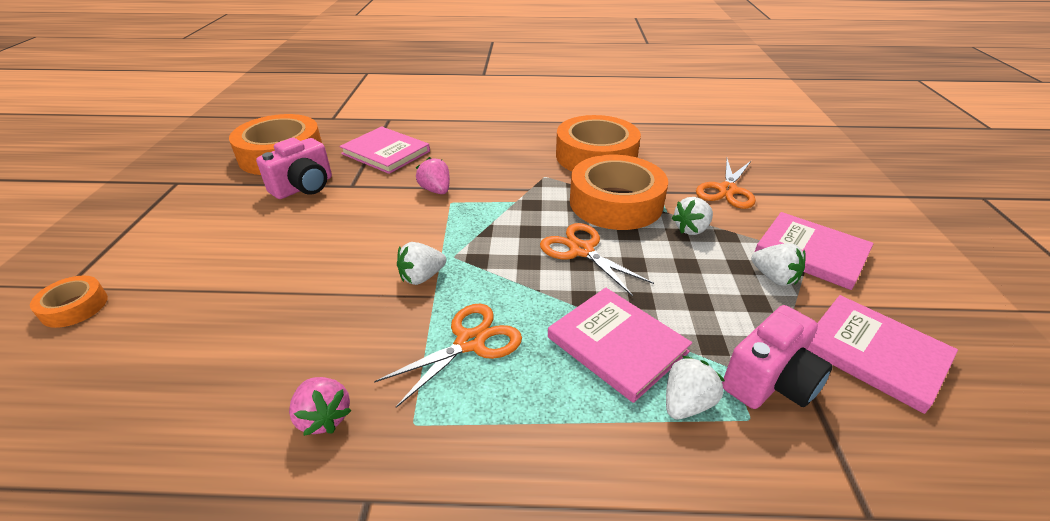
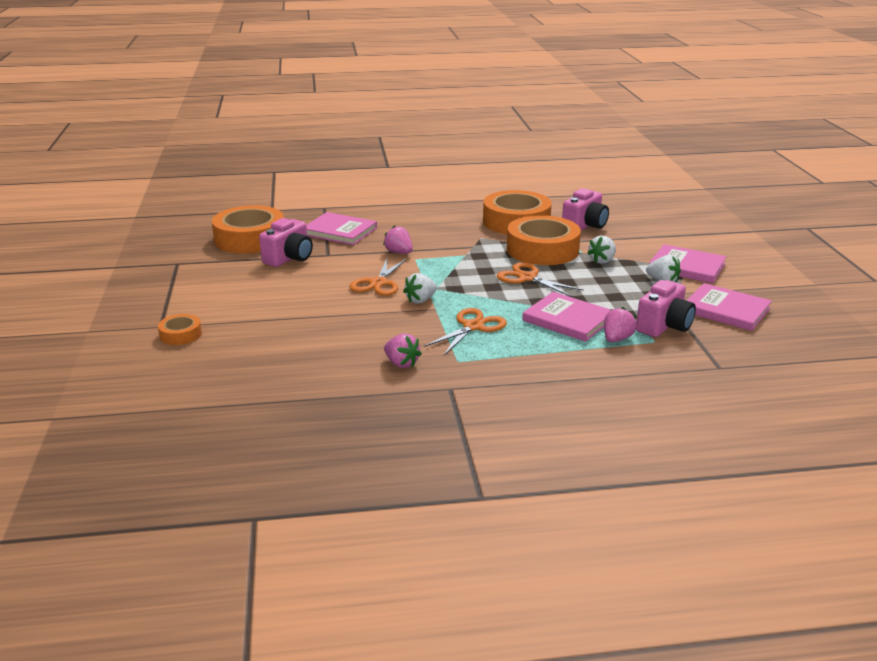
camera: 10 degrees left, 10 degrees down
(679, 169) = (585, 226): none -> pink camera
(686, 403) = (617, 339): white strawberry -> pink strawberry
(727, 190) = (623, 236): orange scissors -> orange scissors (378, 283)

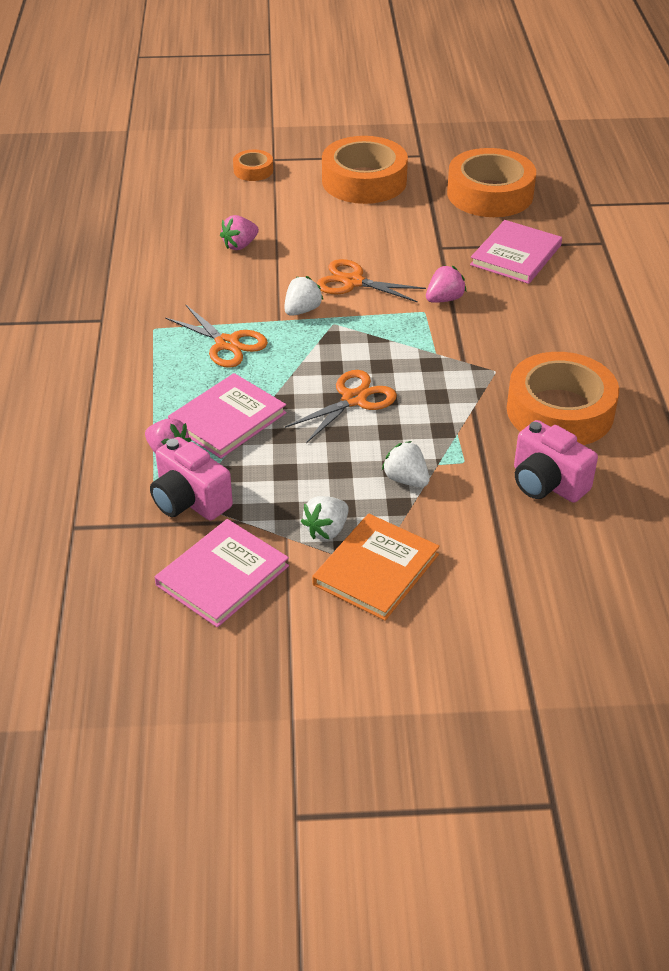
camera: 95 degrees right, 15 degrees up
(289, 258) = (430, 222): pink camera -> none
(401, 363) = (159, 292): pink strawberry -> pink strawberry (240, 245)
(420, 300) = (302, 310): white strawberry -> white strawberry turned 75 degrees clockwise
(542, 250) = (449, 425): orange tape -> orange tape (364, 181)
(687, 267) = (376, 569): pink book -> orange book

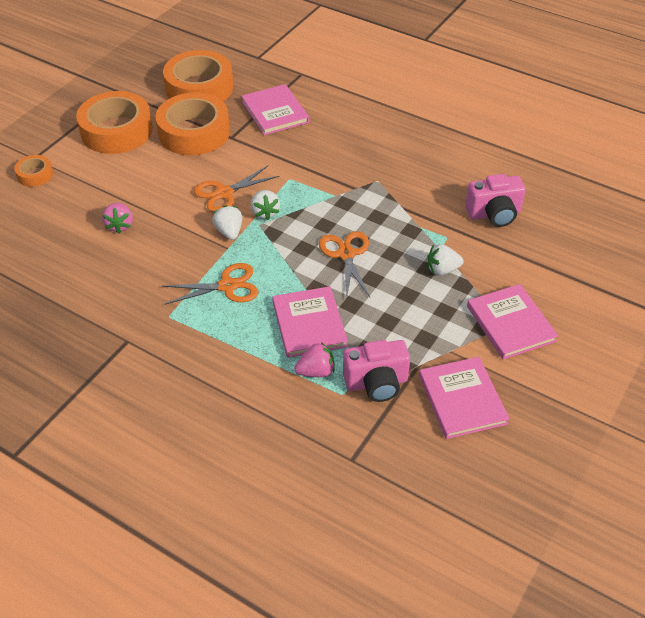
camera: 55 degrees left, 5 degrees up
(326, 530) = (459, 328): white strawberry -> white strawberry (265, 212)
(376, 569) = (511, 323): orange book -> pink book
(444, 299) = (286, 164): pink strawberry -> none
(560, 411) = (437, 175): orange tape -> orange tape (194, 132)

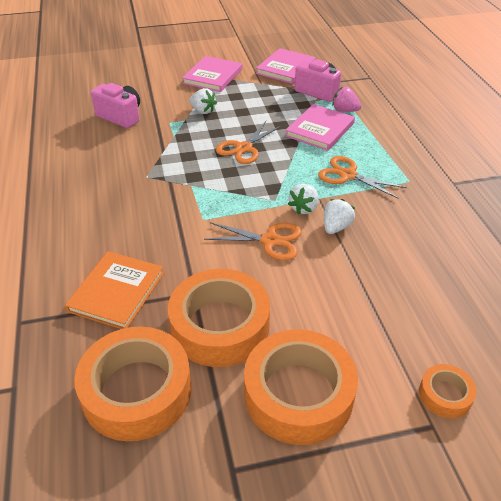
camera: 135 degrees left, 5 degrees down
(120, 225) = (391, 270): pink strawberry -> none
(265, 212) = (259, 205): white strawberry -> white strawberry (336, 227)
(275, 112) = (117, 292): pink book -> orange book

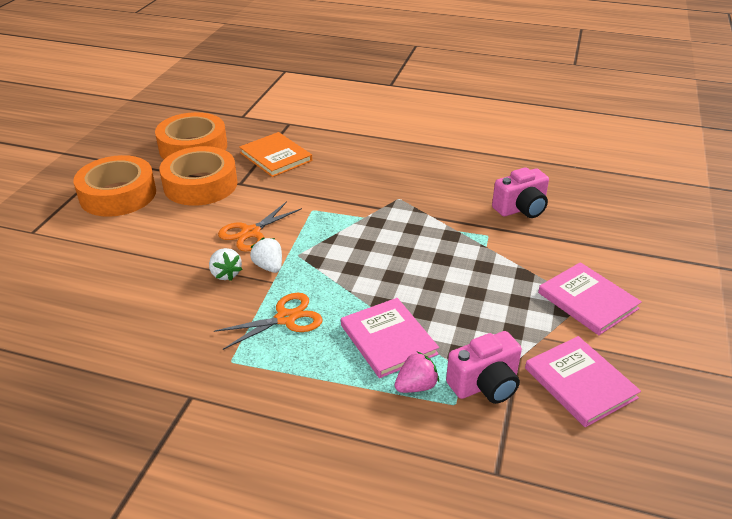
camera: 120 degrees right, 5 degrees down
(203, 111) = (498, 264): white strawberry -> none
(243, 148) = (397, 266): orange scissors -> none
(445, 395) = (37, 247): orange tape -> none

